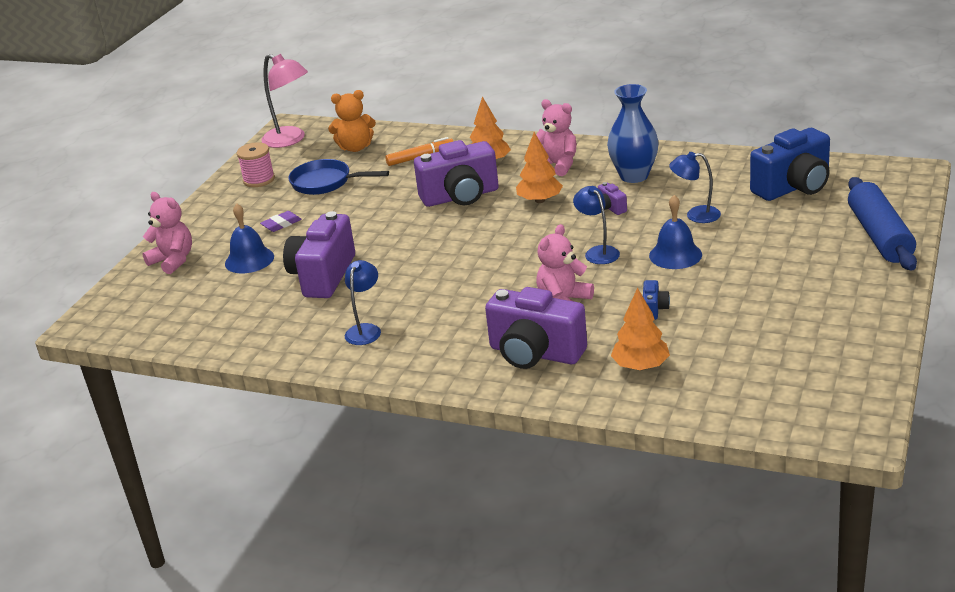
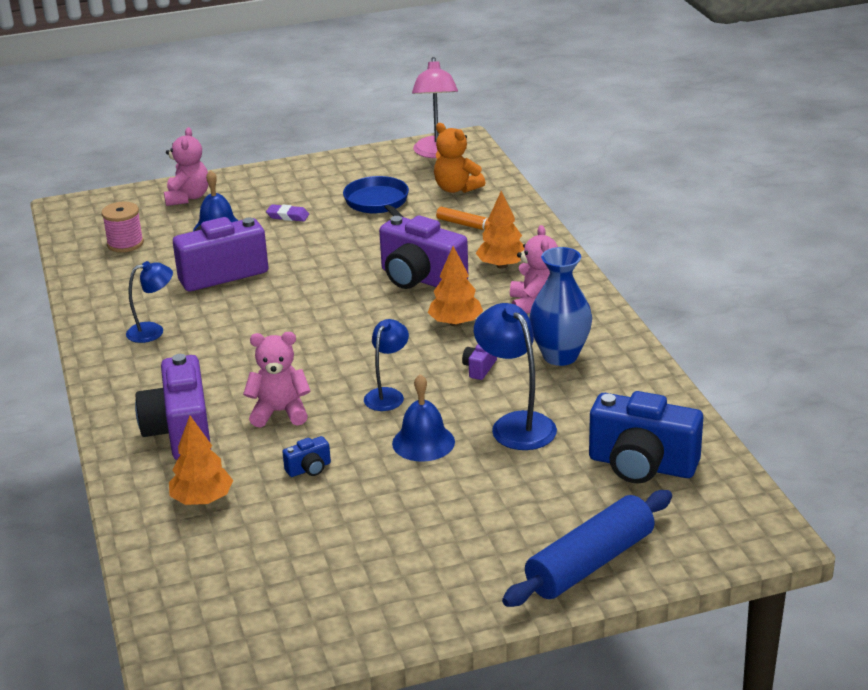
camera: 50 degrees right, 0 degrees up
(259, 180) = (352, 172): pink spool -> pink spool (125, 244)
(695, 215) = (516, 424): blue lamp -> blue lamp, size x1.55

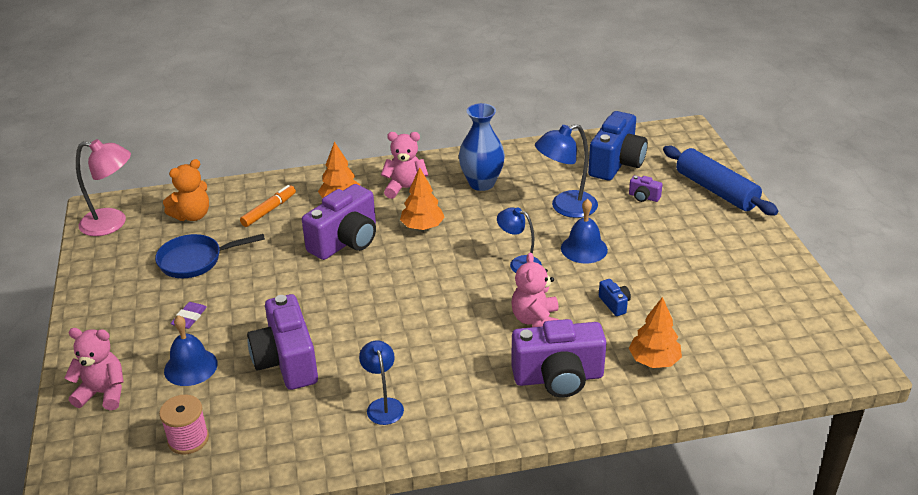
camera: 85 degrees left, 5 degrees up
(479, 368) = (490, 219): purple camera -> purple camera (643, 197)

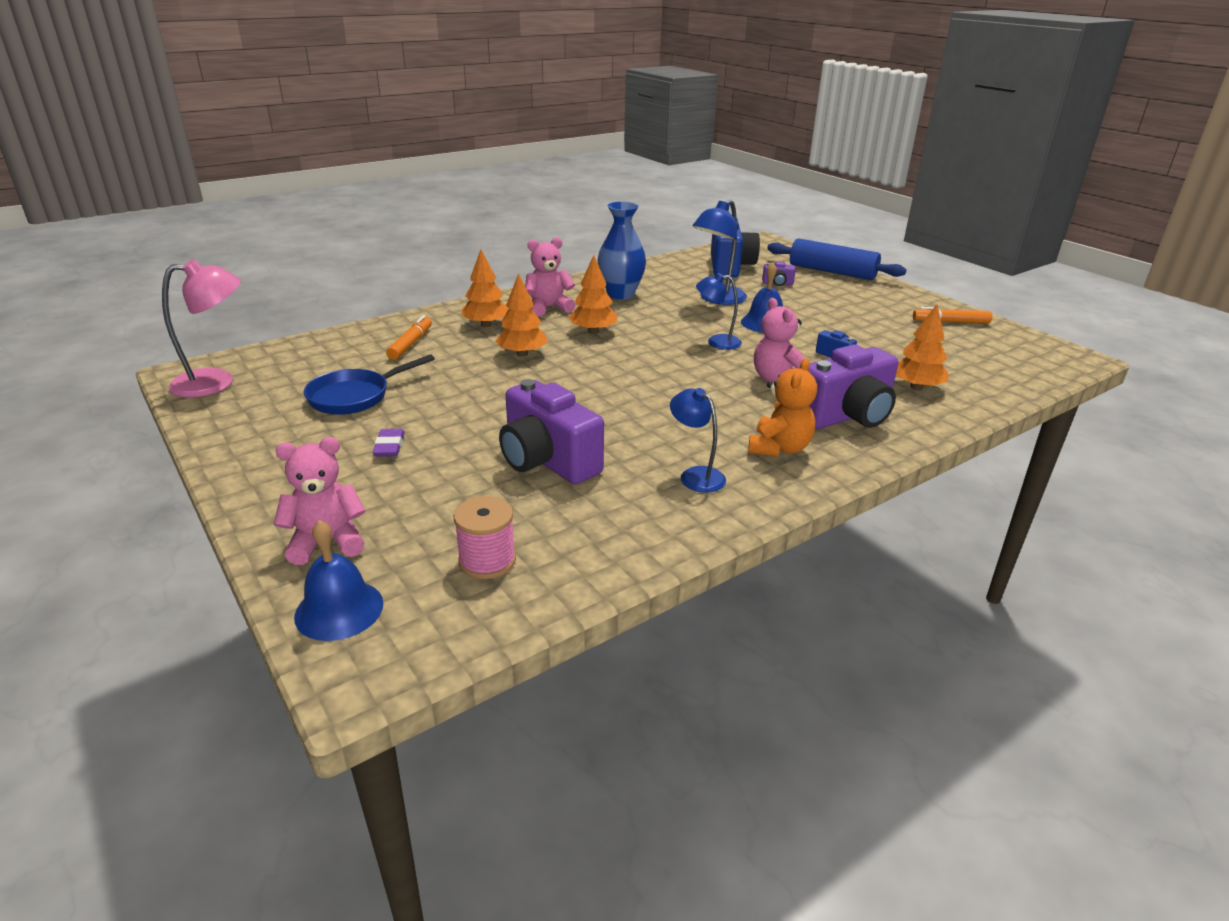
camera: 25 degrees left, 5 degrees down
(190, 367) = (430, 490): blue bell -> blue bell (339, 609)
(192, 215) = (319, 361): orange teddy bear -> orange teddy bear (779, 448)
(346, 241) = (522, 354): purple camera -> orange tree
(773, 287) = (950, 322): none -> orange marker

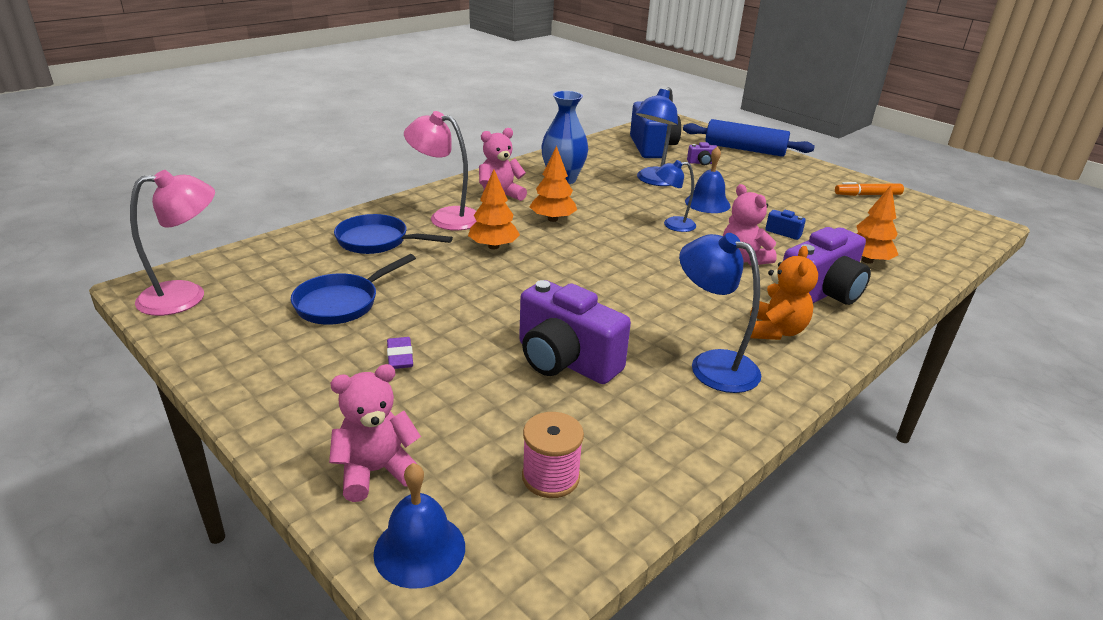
camera: 10 degrees left, 0 degrees up
(411, 344) = (377, 241): orange marker -> blue pan
(486, 325) = (445, 217): orange tree -> pink lamp
(695, 475) = (712, 365): blue lamp -> blue lamp, size x1.55

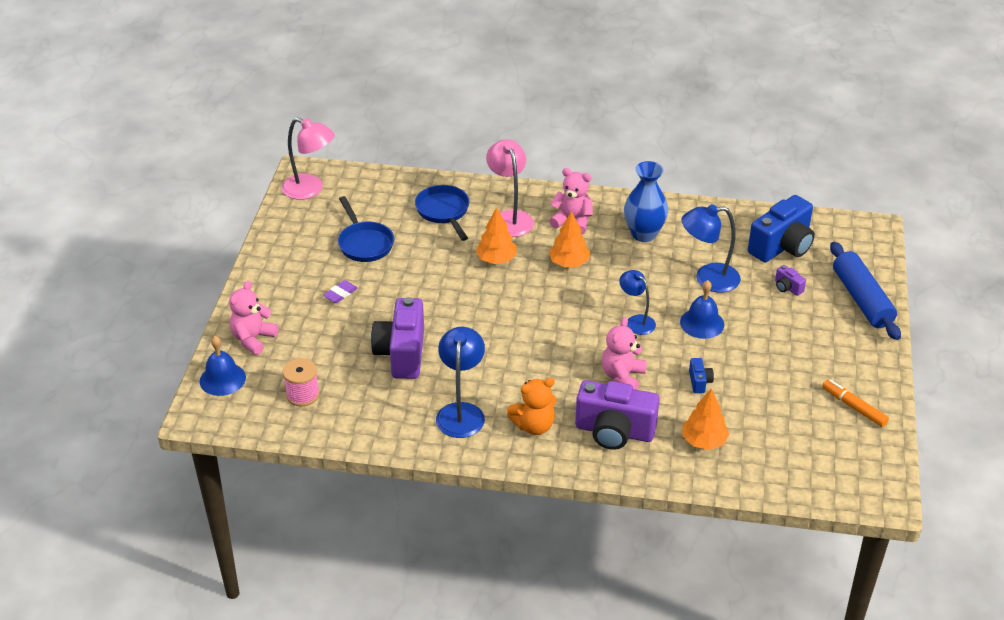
camera: 55 degrees right, 10 degrees up
(342, 303) = (364, 243): blue pan -> blue pan turned 120 degrees counterclockwise
(376, 471) = (253, 339): pink teddy bear -> pink teddy bear turned 90 degrees counterclockwise

